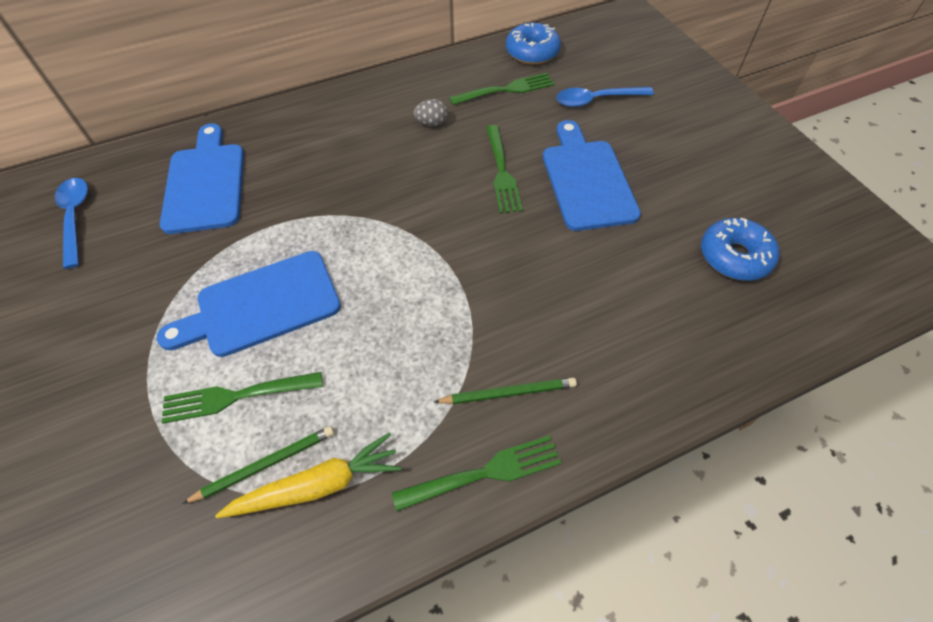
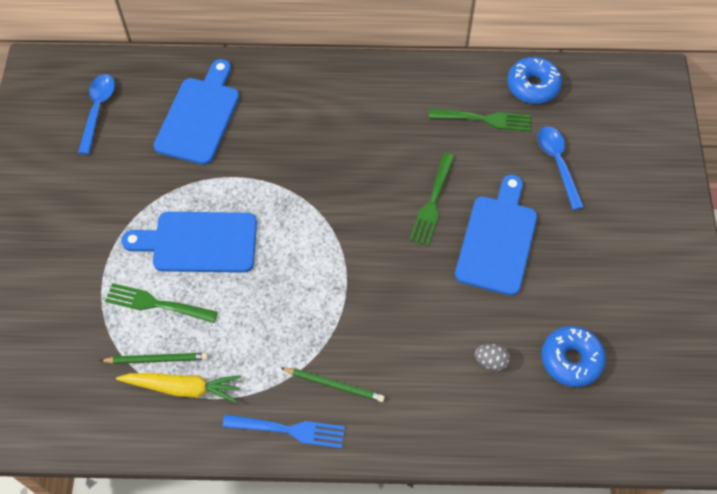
camera: 25 degrees right, 5 degrees up
(432, 123) = (401, 129): grey egg -> grey egg (491, 361)
(483, 474) = (288, 430): green fork -> blue fork
(596, 100) = (557, 163): blue spoon -> blue spoon turned 60 degrees clockwise

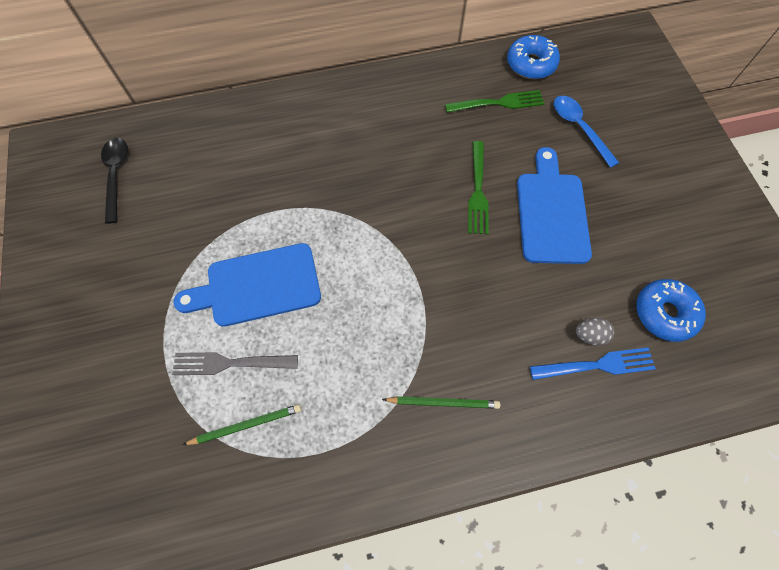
camera: 15 degrees left, 5 degrees up
(98, 110) = (116, 175): blue spoon -> black spoon
(157, 304) = (231, 363): green fork -> grey fork
(183, 388) = (283, 450): yellow carrot -> none
(200, 116) = (223, 159): blue cutting board -> none
(288, 430) = (411, 467): blue fork -> blue fork (596, 365)

